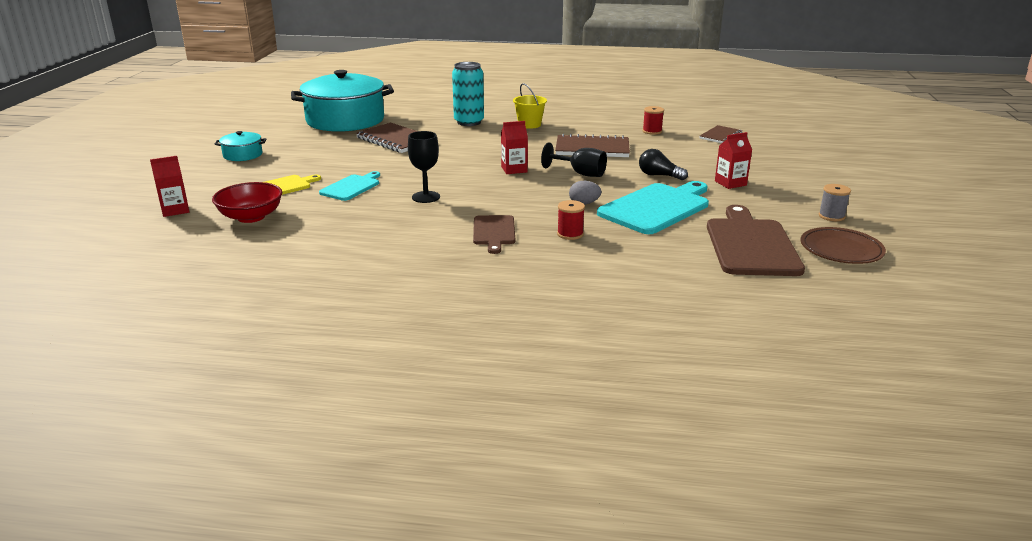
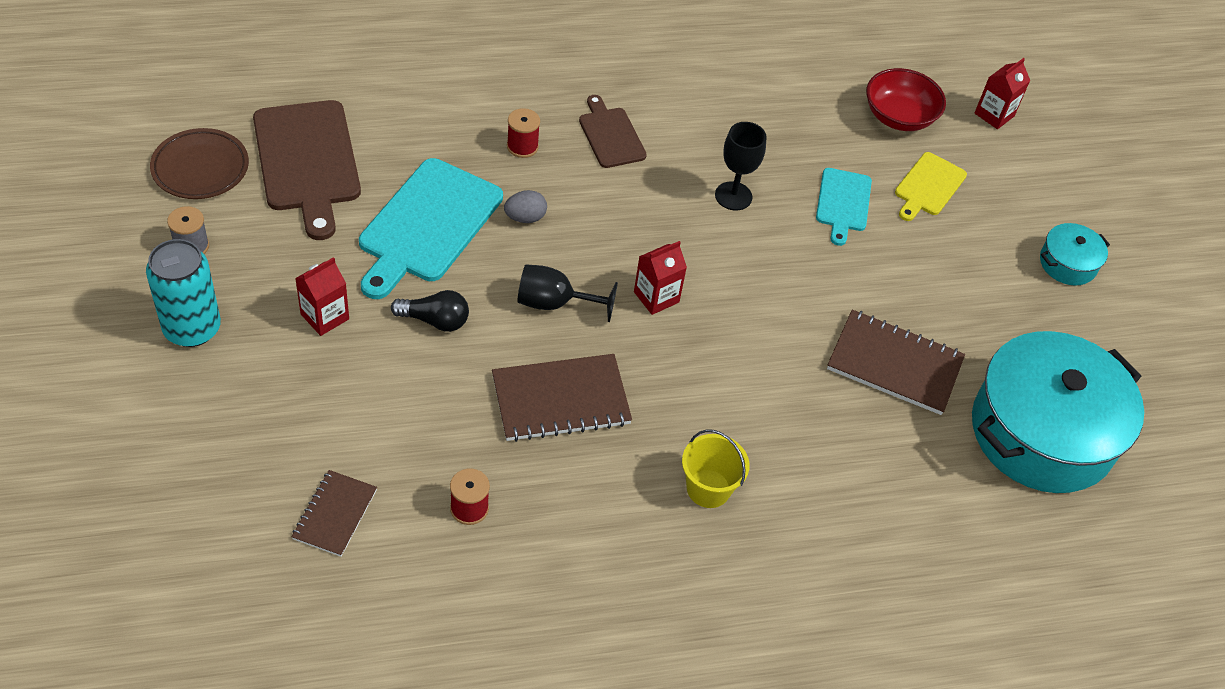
camera: 155 degrees right, 25 degrees up
(469, 122) = (824, 475): turquoise can -> turquoise can (192, 328)

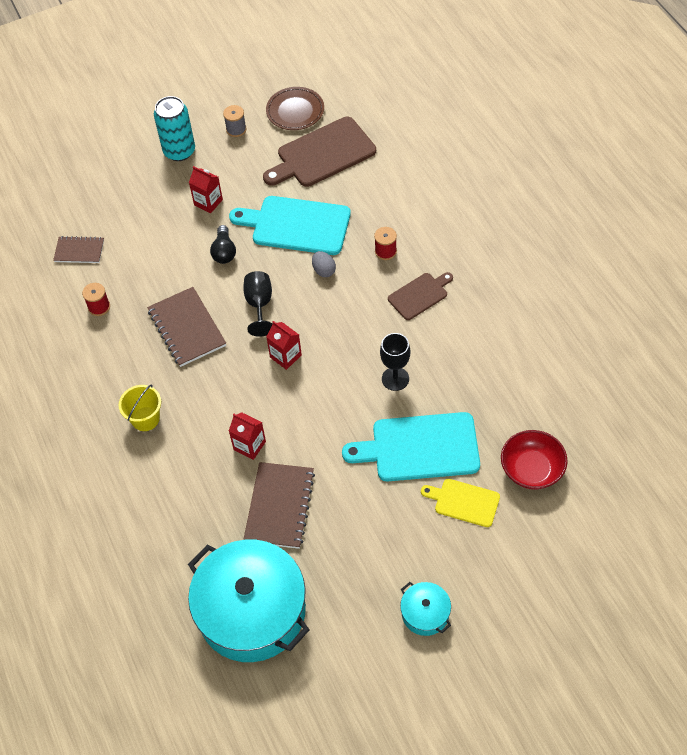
camera: 85 degrees right, 5 degrees up
(843, 203) = (420, 448): turquoise cutting board -> turquoise cutting board, size x1.79
(994, 115) = (571, 539): red carton -> red carton (249, 445)

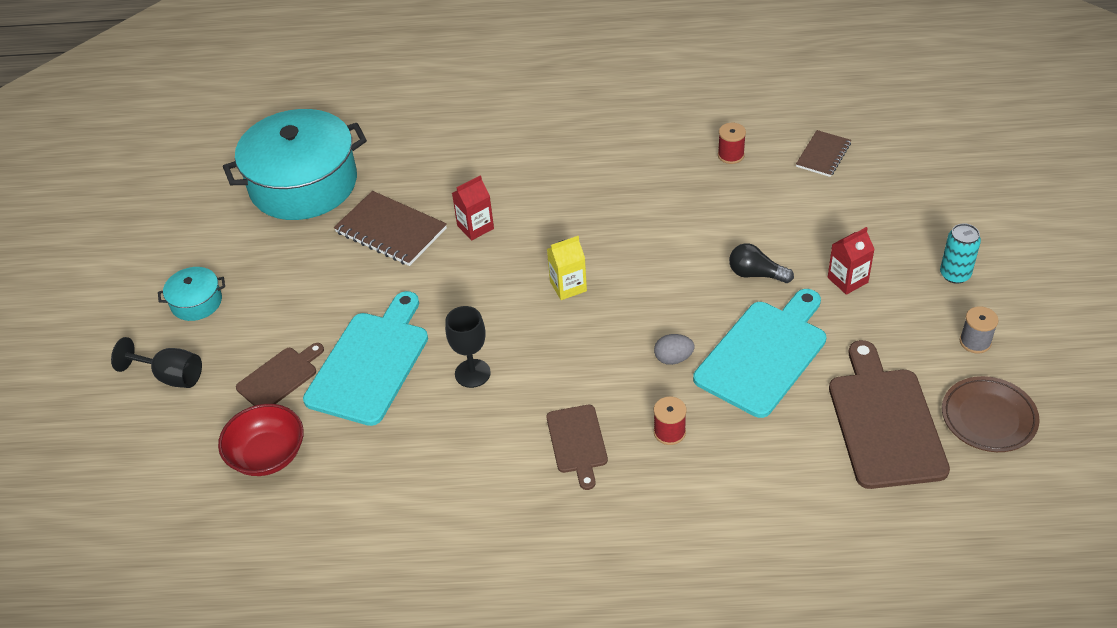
camera: 115 degrees right, 10 degrees down
(145, 419) = (562, 160): yellow bucket -> none
(179, 151) = (955, 274): turquoise can -> turquoise can, size x0.66
(187, 328) = (659, 216): brown notebook -> none
(259, 305) = (655, 284): black goblet -> black goblet (171, 376)
(285, 356) = (568, 286): red carton -> yellow carton
(464, 502) = (279, 377): yellow cutting board -> brown cutting board

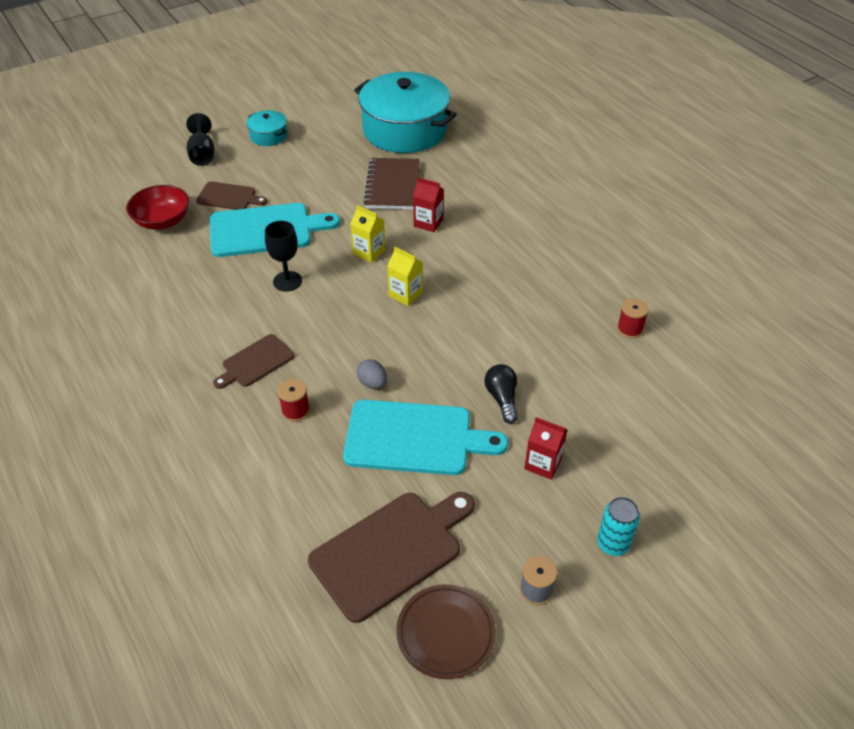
camera: 55 degrees right, 0 degrees up
(481, 290) = (369, 252): none -> yellow carton
(823, 155) = (686, 389): brown notebook -> none

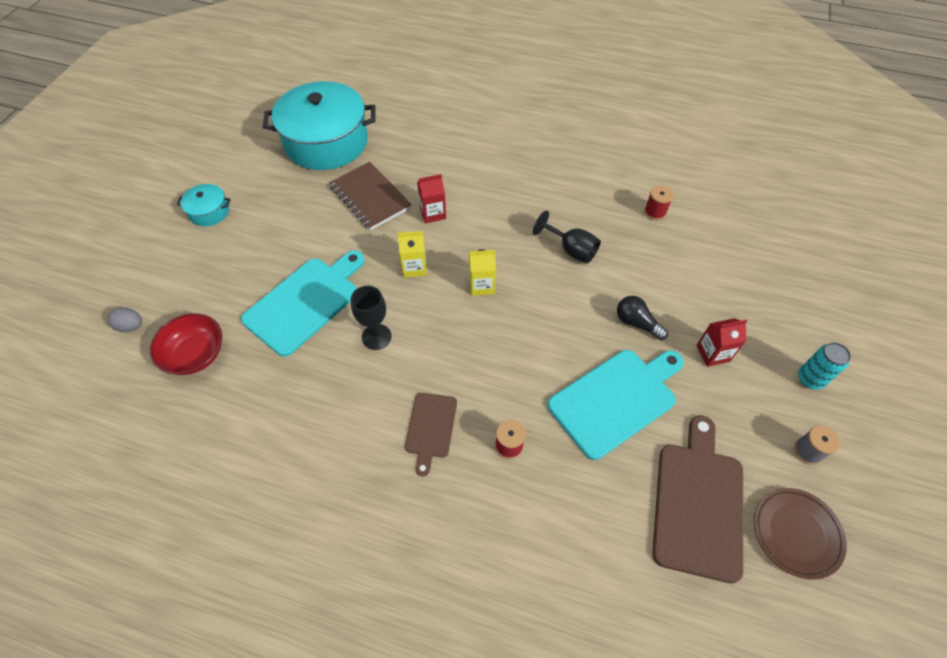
camera: 40 degrees left, 10 degrees up
(202, 154) = (162, 265): black goblet -> black goblet (571, 250)
(229, 197) = (236, 292): brown cutting board -> none
(372, 383) = (539, 377): grey egg -> grey egg (131, 326)

